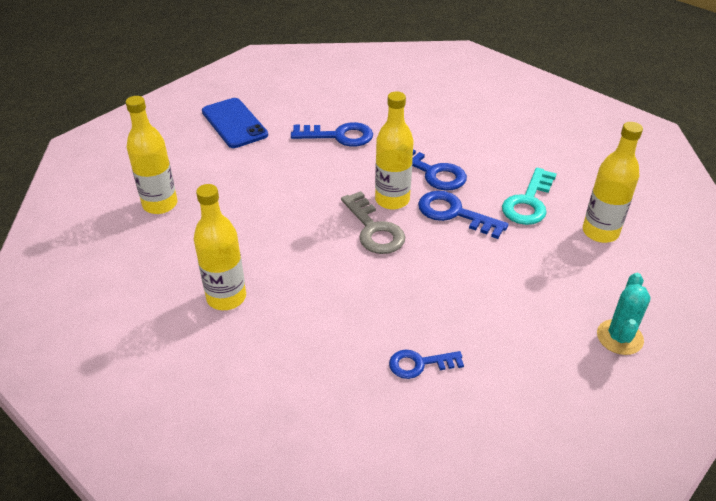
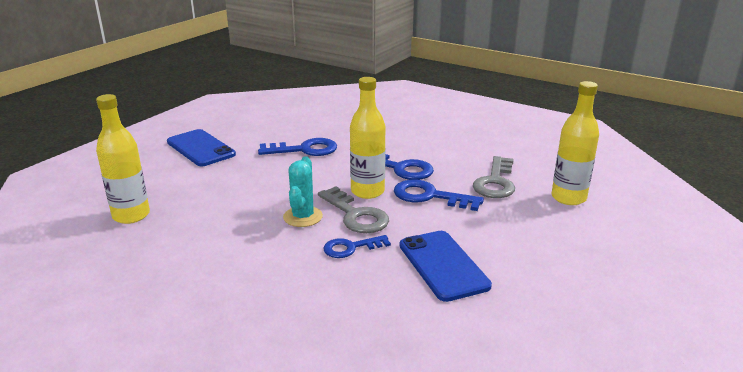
camera: 10 degrees left, 15 degrees down
(226, 297) = (213, 286): yellow bottle -> none
(419, 364) = (433, 321): blue key -> blue key (351, 248)
(445, 301) = (443, 265): none -> blue phone
(528, 202) = (495, 182): turquoise key -> grey key
(619, 337) = (621, 276): turquoise cactus -> turquoise cactus (303, 217)

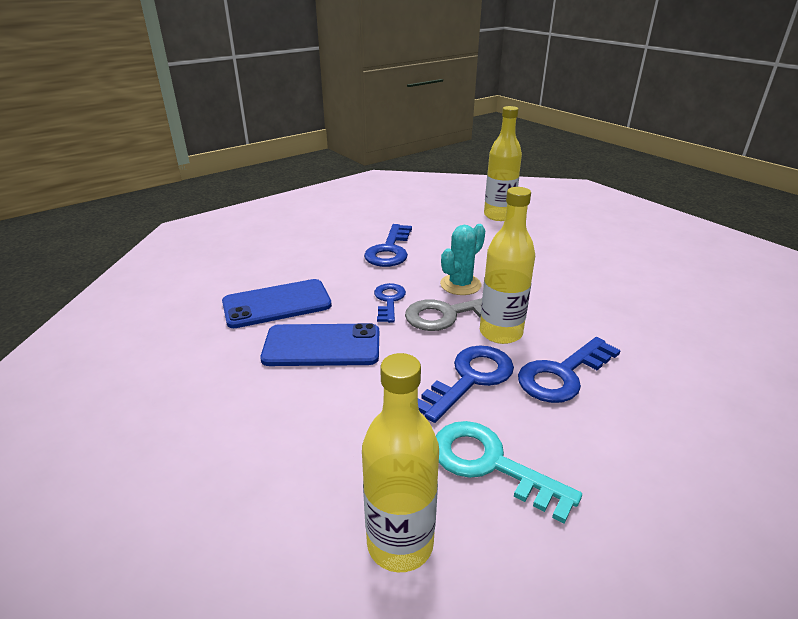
camera: 110 degrees right, 5 degrees up
(200, 148) = (637, 248): blue phone -> blue phone (277, 304)
(303, 217) = (460, 285): turquoise cactus -> turquoise cactus turned 75 degrees counterclockwise
(304, 150) = (632, 308): blue key -> blue key (389, 250)
(495, 182) = (490, 464): grey key -> turquoise key

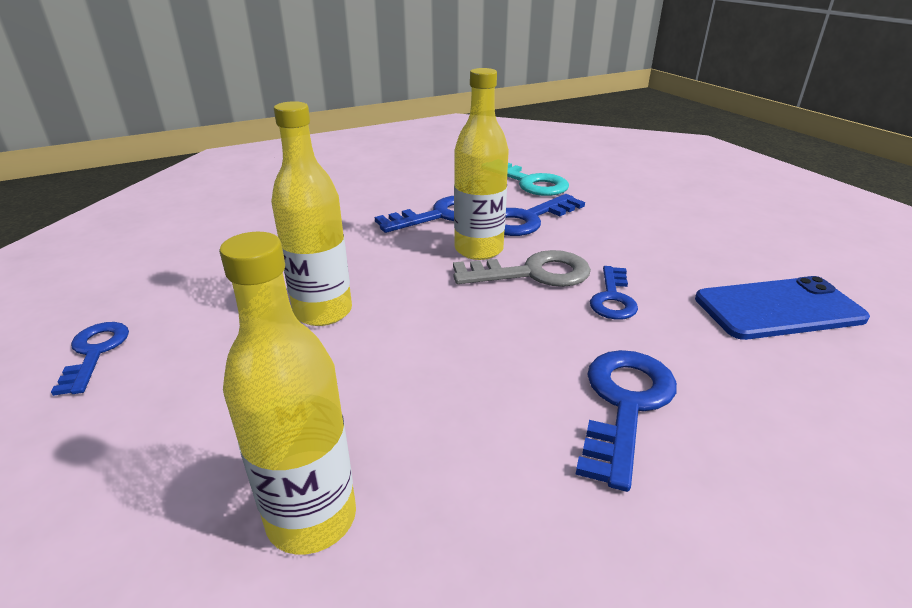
camera: 170 degrees left, 0 degrees up
(322, 346) = (683, 255): blue phone -> none
(400, 544) = (590, 166): yellow bottle -> yellow bottle (323, 312)
(460, 285) = (503, 312): turquoise cactus -> none
(659, 246) = (95, 352): none -> blue key

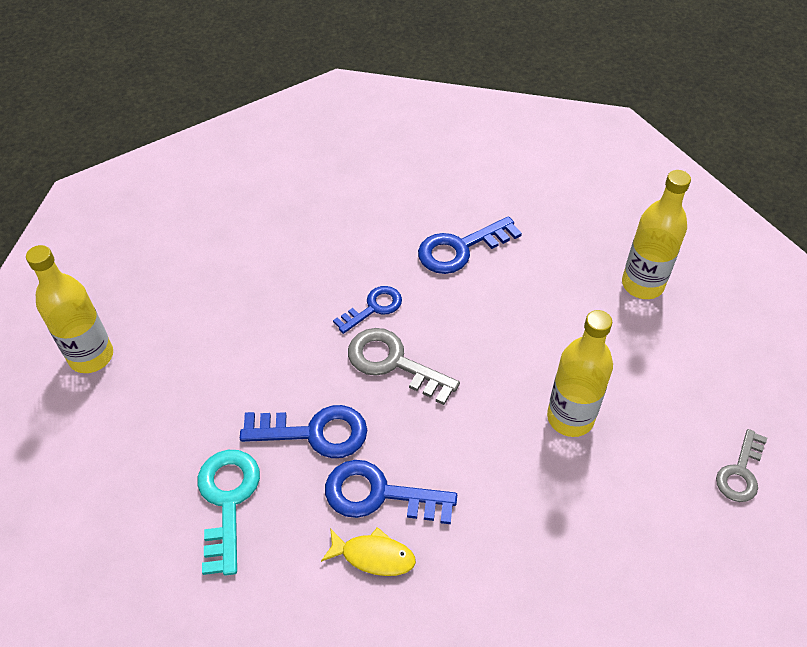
camera: 140 degrees left, 20 degrees up
(95, 352) = (740, 472): blue key -> grey key
(412, 197) = (373, 556): none -> yellow fish
(479, 250) = (401, 417): yellow bottle -> yellow bottle (91, 356)
(778, 309) = (295, 242): blue phone -> none

